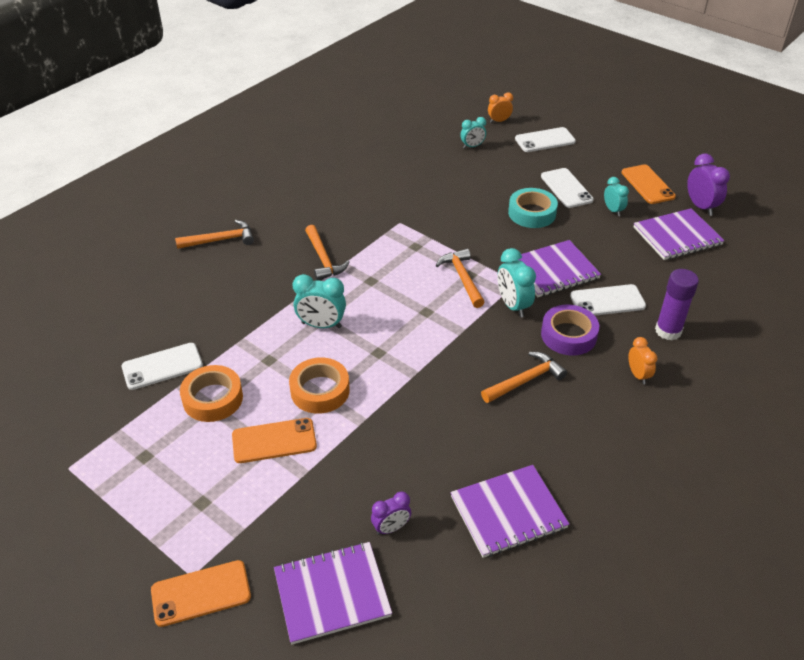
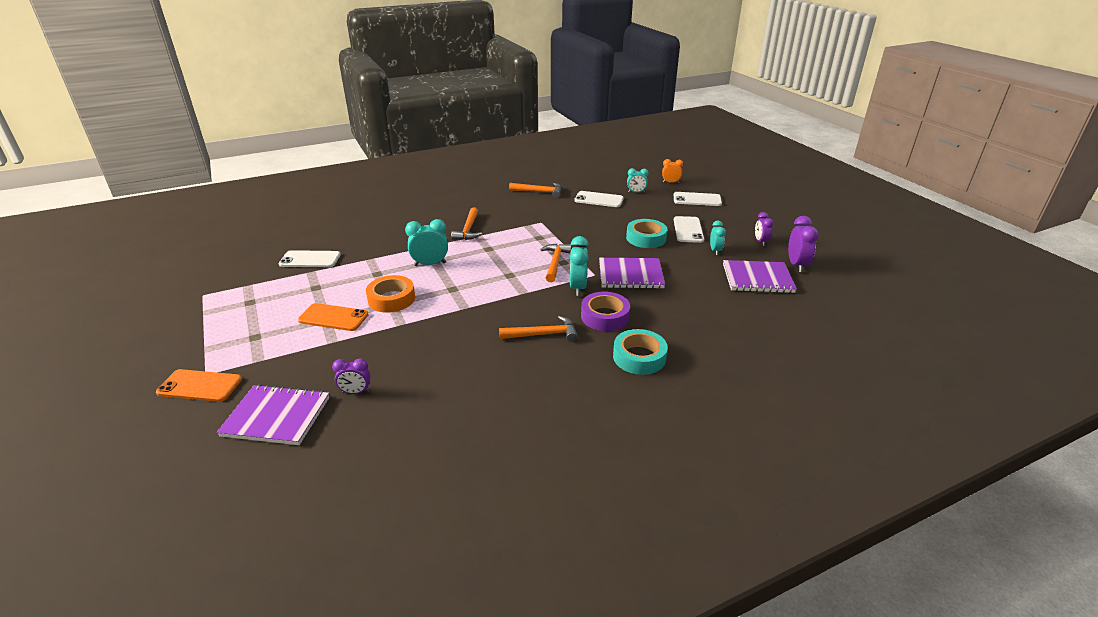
camera: 25 degrees right, 10 degrees down
(213, 398) = (321, 284): orange tape -> none
(220, 240) = (413, 205): orange hammer -> orange hammer (539, 192)
(321, 325) = (430, 264): turquoise clock -> turquoise clock turned 135 degrees clockwise
(508, 512) = (448, 412): purple notebook -> none
(607, 301) = (657, 304): white phone -> white phone (599, 200)
(638, 375) = (639, 357): orange clock -> turquoise tape
(647, 184) = (760, 241): orange phone -> purple clock
(668, 331) = (693, 336): purple glue stick -> none

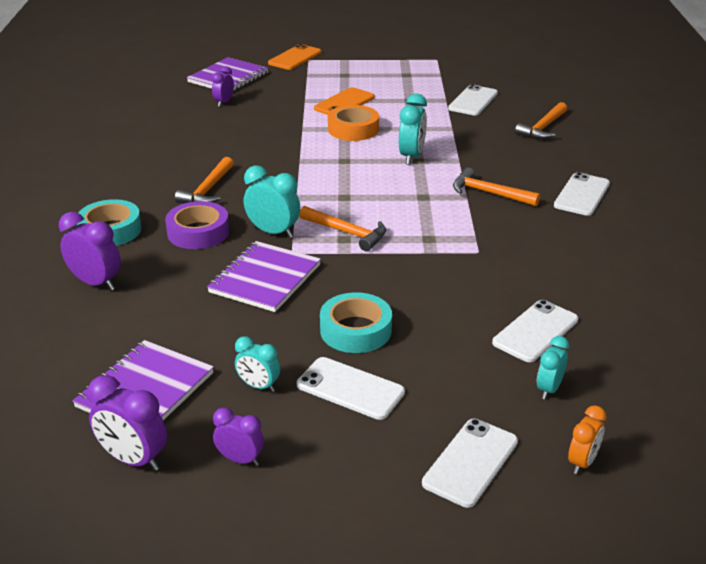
camera: 115 degrees right, 0 degrees up
(451, 205) = (581, 195): none -> white phone
(539, 192) = (600, 278): orange hammer -> orange hammer (543, 128)
(701, 334) = (96, 283): none -> purple clock

